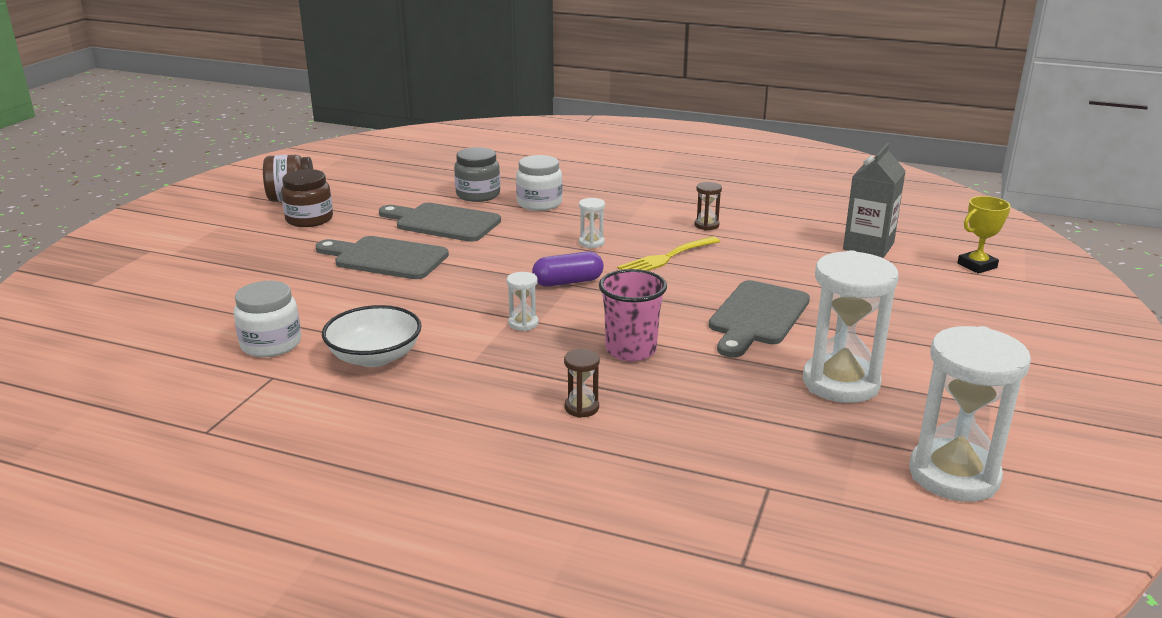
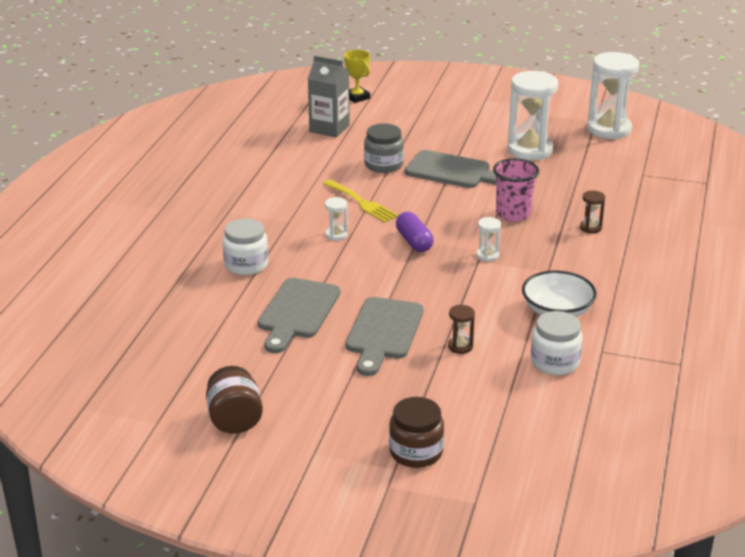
camera: 95 degrees left, 5 degrees up
(309, 219) = (294, 395): brown jar -> brown jar (416, 452)
(478, 195) = (223, 300): grey jar -> grey jar (383, 165)
(706, 225) = (294, 186): brown hourglass -> brown hourglass (460, 346)

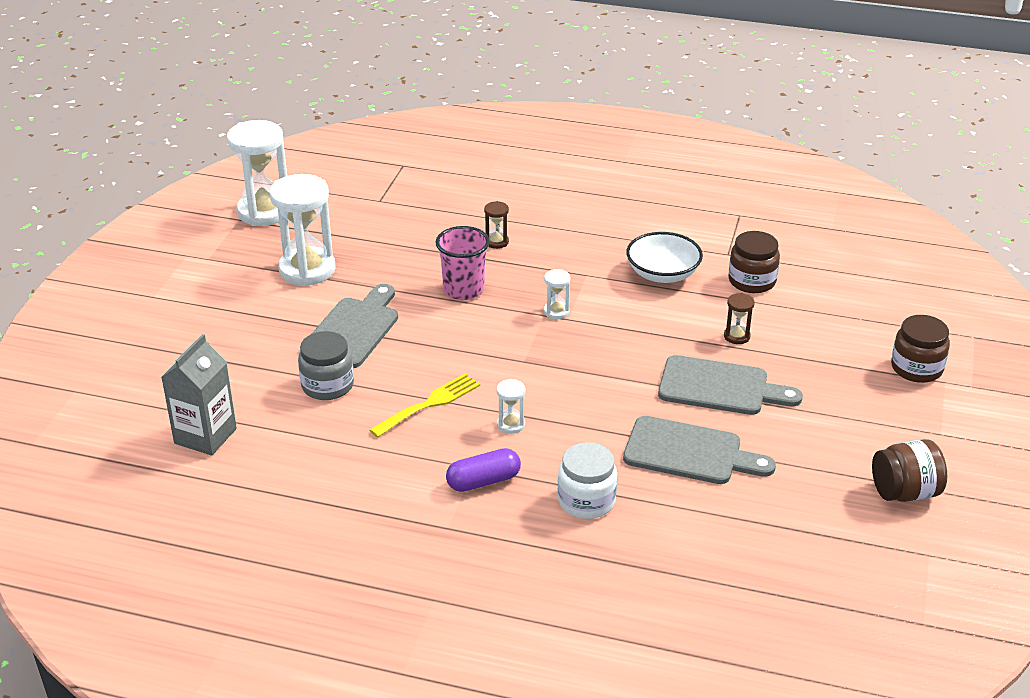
camera: 90 degrees left, 5 degrees up
(357, 97) = (107, 410): yellow trophy -> none
(414, 241) = (526, 363): purple capsule -> purple capsule (483, 481)
(554, 362) = (752, 281): white jar -> brown jar

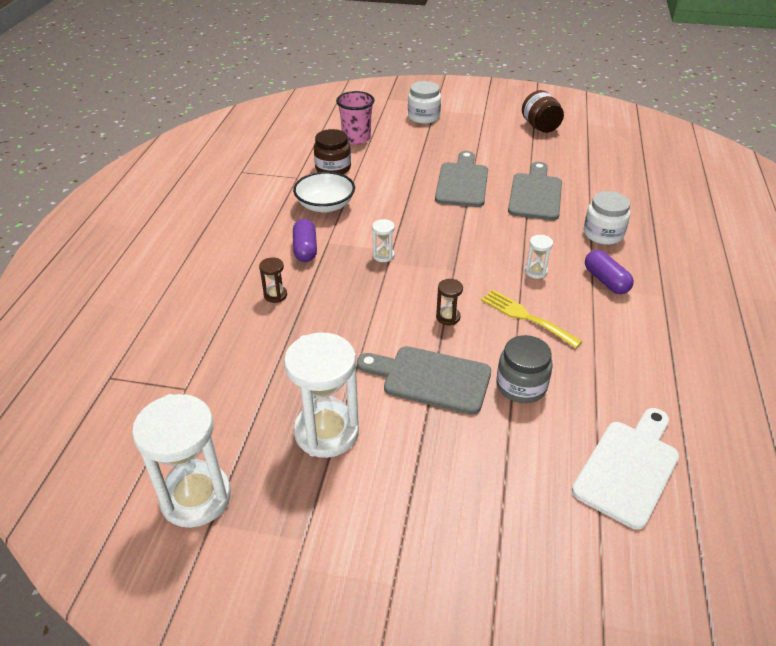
camera: 95 degrees left, 5 degrees up
(205, 436) = (628, 468): grey carton -> white cutting board
(463, 290) = (356, 310): pink cup -> pink cup (356, 138)
(574, 260) = (305, 249): none -> purple capsule
(736, 336) = (402, 175): brown hourglass -> brown hourglass (448, 317)
(916, 368) = (423, 117): brown jar -> white jar

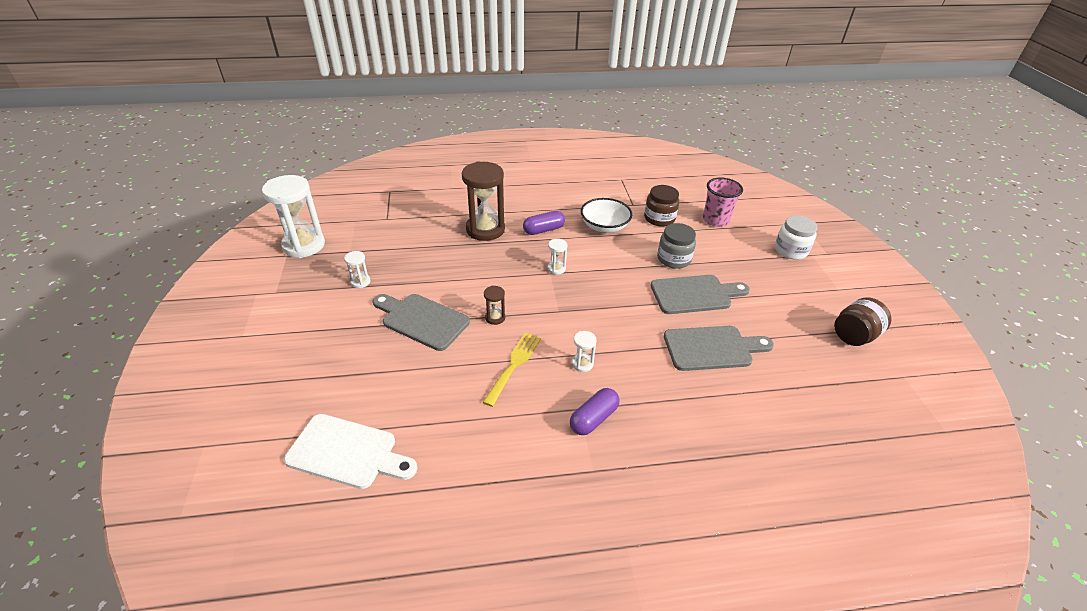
camera: 70 degrees right, 0 degrees up
(275, 295) = (485, 229): brown hourglass -> brown hourglass, size x2.27
(326, 432) = (360, 282): white hourglass -> white hourglass, size x0.44
(430, 379) = (422, 320): grey cutting board -> grey cutting board turned 60 degrees counterclockwise
(521, 386) = (427, 373): grey jar -> grey jar (673, 259)
(603, 234) = (675, 410): white jar -> none

